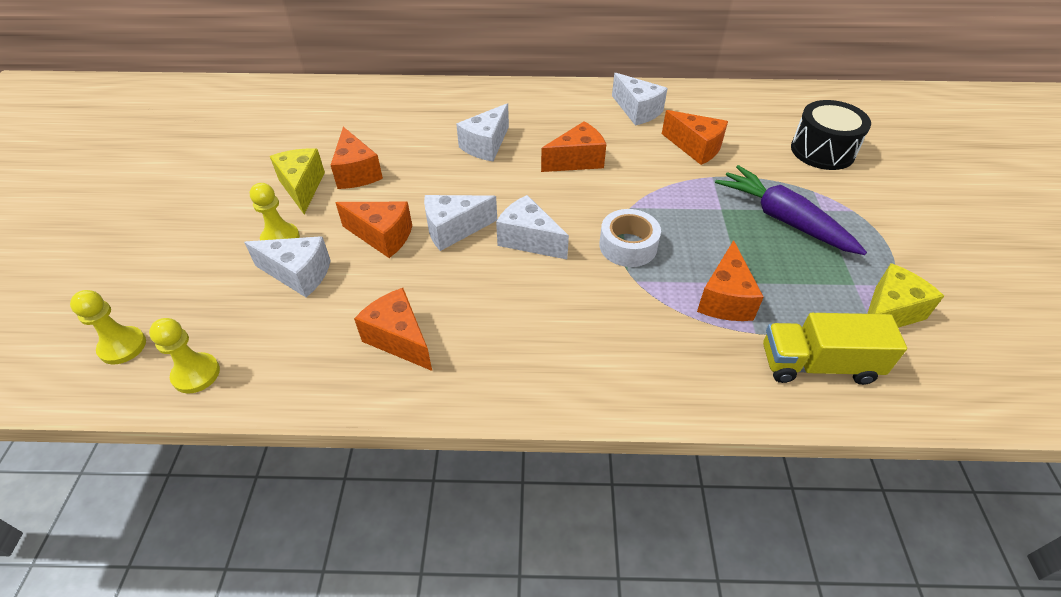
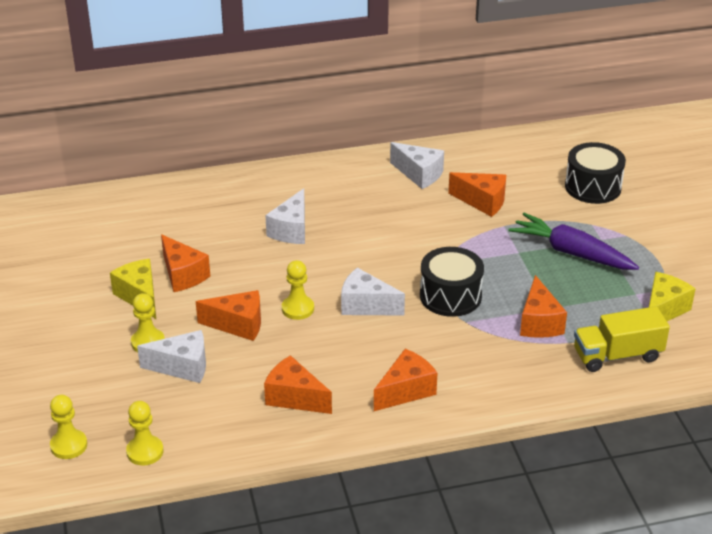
camera: 15 degrees left, 10 degrees down
(454, 230) = (298, 309): white cheese -> yellow pawn
(577, 161) = (381, 231): orange cheese -> orange cheese (406, 391)
(628, 246) = (450, 296): white tape -> black drum

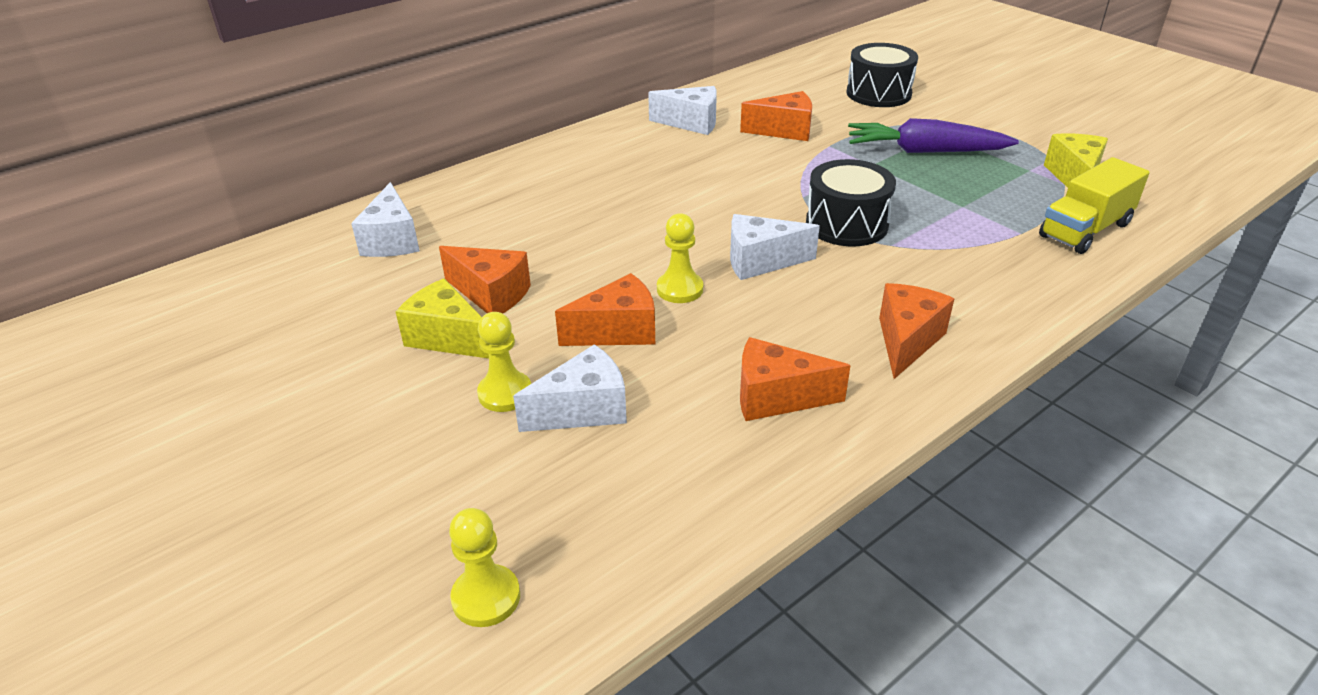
camera: 25 degrees left, 0 degrees up
(145, 451) = (623, 557): yellow pawn -> none
(291, 230) = (594, 209): white cheese -> white cheese (392, 240)
(539, 322) = (969, 222): orange cheese -> none

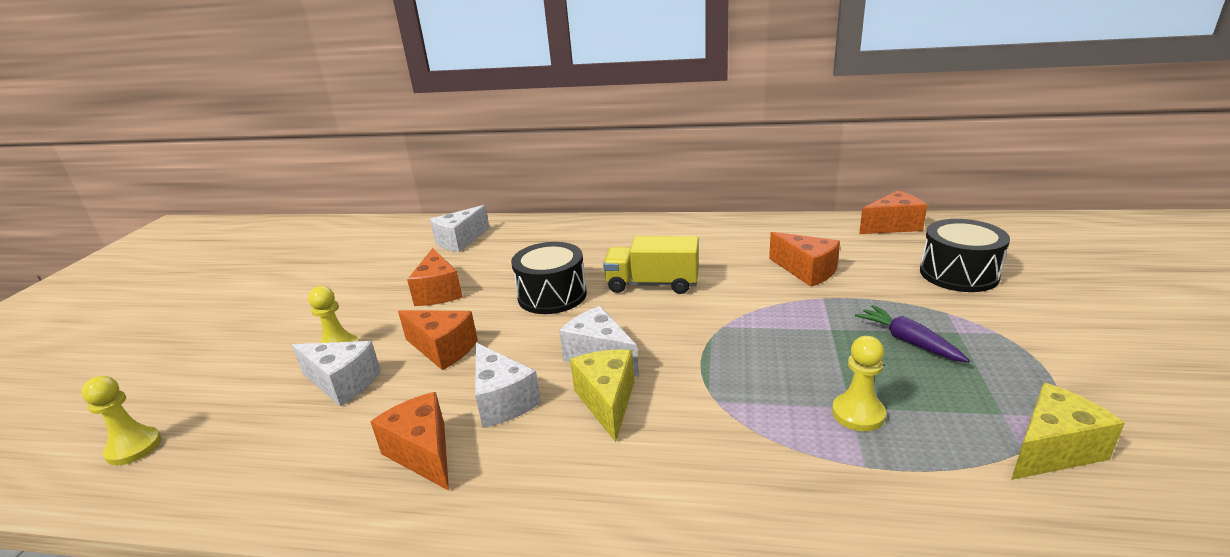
camera: 50 degrees right, 10 degrees down
(447, 337) = (380, 304): yellow cheese -> yellow cheese (607, 402)
(680, 289) = (520, 345): yellow pawn -> yellow pawn (858, 414)
(691, 123) = (745, 239): white cheese -> white cheese (502, 401)
(846, 224) = (713, 364): black drum -> black drum (552, 295)
(907, 341) = (573, 482): orange cheese -> orange cheese (892, 226)
(925, 151) = (909, 341): purple carrot -> purple carrot, size x0.61
(1085, 230) = (951, 510): yellow truck -> yellow truck (652, 284)

